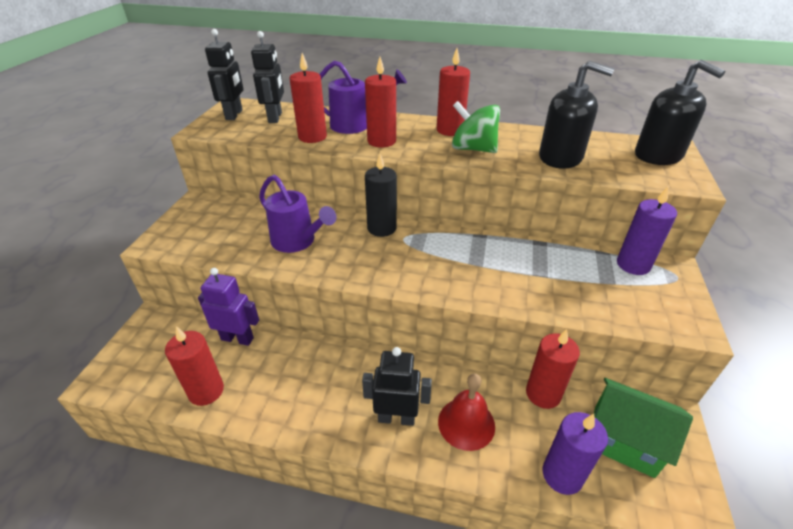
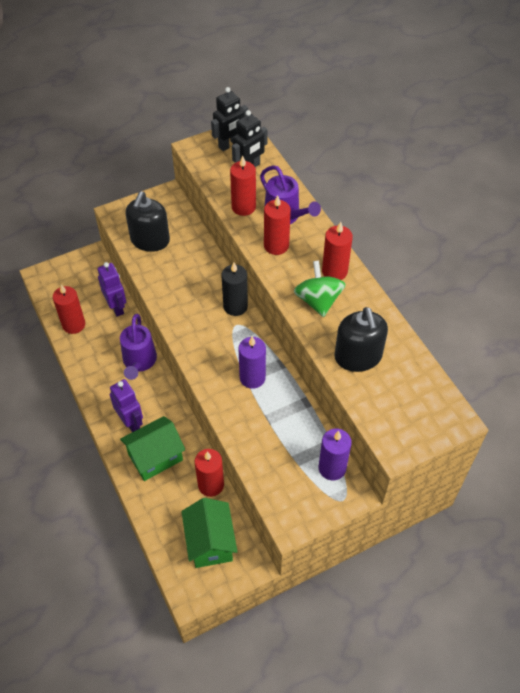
camera: 50 degrees right, 15 degrees up
(298, 242) = (180, 275): purple watering can -> purple watering can (139, 362)
(396, 418) = (131, 421): black robot -> purple robot
(466, 423) = (155, 457): red bell -> green house
(562, 475) = (160, 520): purple candle -> purple candle (252, 378)
(658, 155) = (426, 415): black soap dispenser -> black soap dispenser (150, 240)

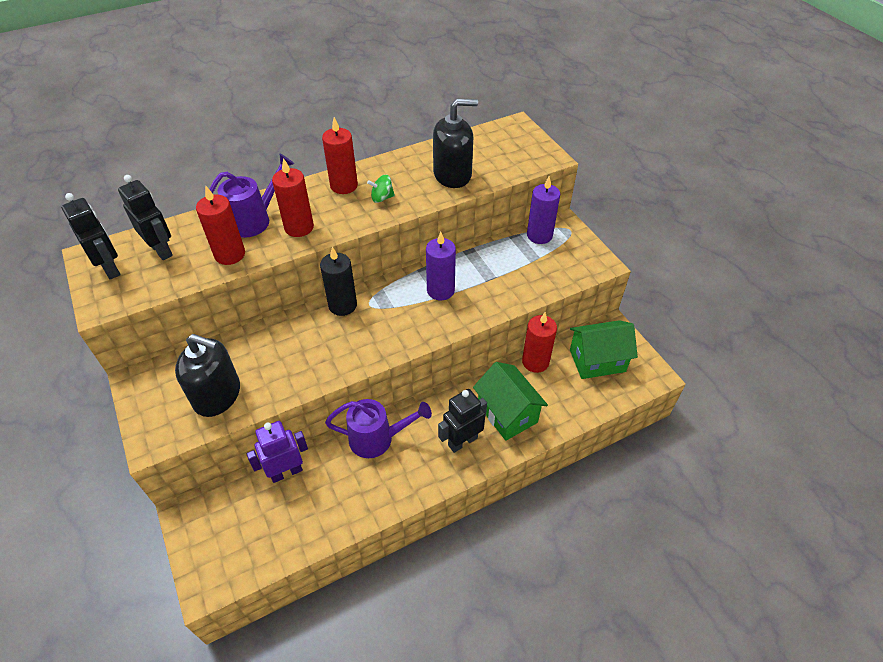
camera: 90 degrees left, 5 degrees down
(74, 325) = (308, 524): red candle -> none
(131, 421) = (462, 441): purple robot -> black robot
(318, 301) = (382, 198): green spinning top -> green spinning top, size x0.55

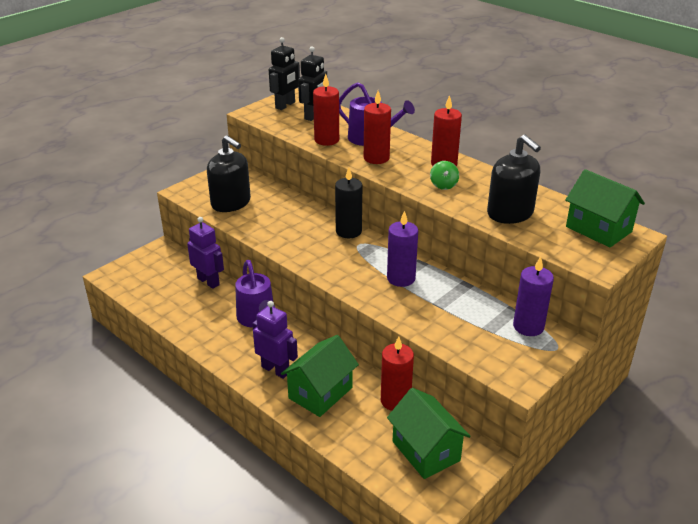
camera: 70 degrees right, 15 degrees down
(217, 395) = (231, 203): black soap dispenser -> black soap dispenser turned 45 degrees counterclockwise
(382, 198) = (443, 185): green spinning top -> green spinning top turned 150 degrees counterclockwise
(462, 441) = (275, 370): black robot -> purple robot
(500, 138) = (598, 229): none -> green house

